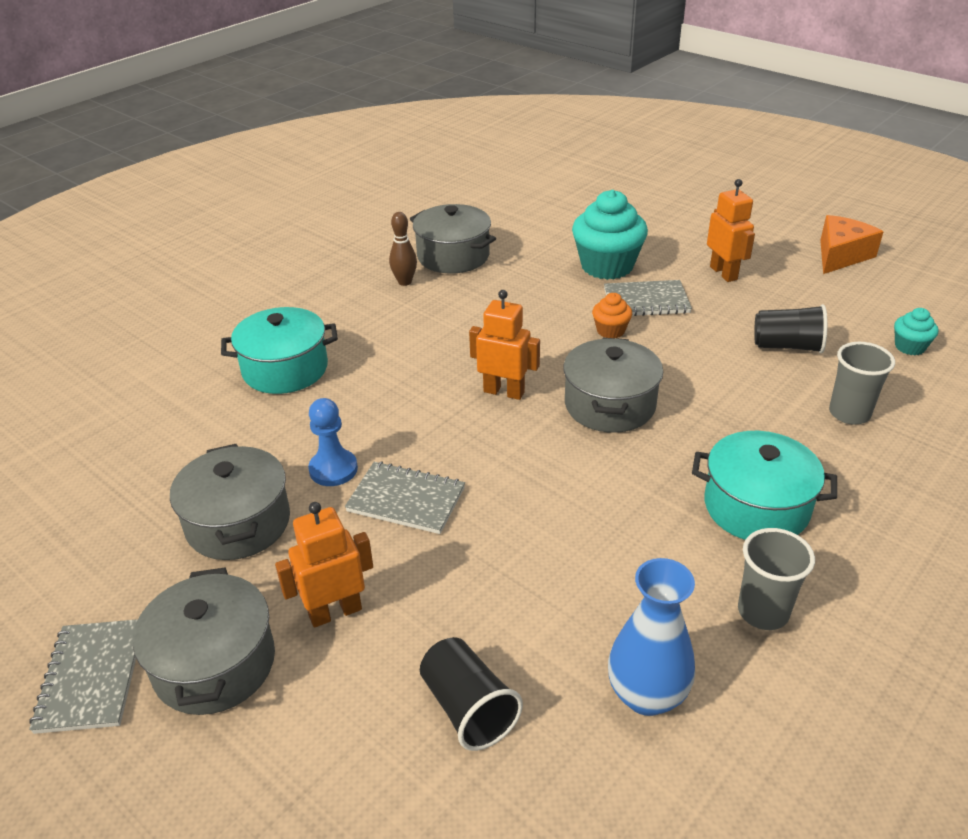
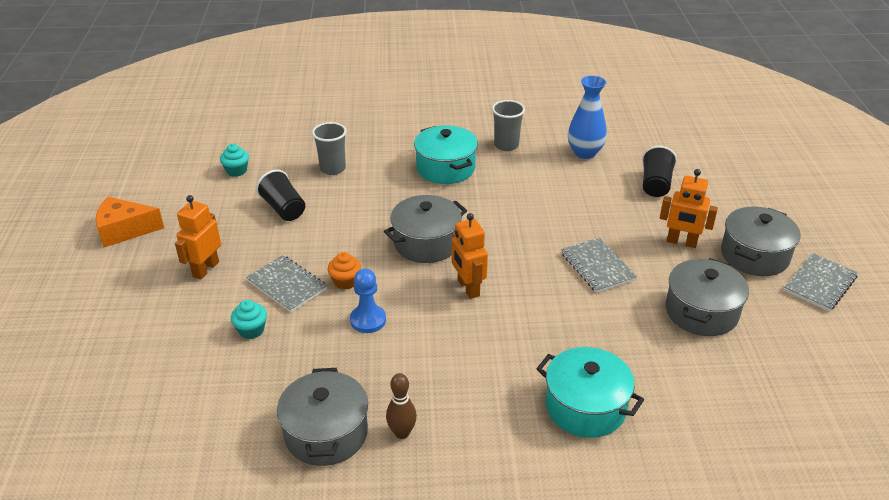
camera: 135 degrees left, 0 degrees up
(333, 469) = (620, 308): blue pawn -> blue pawn (368, 320)
(607, 266) = (251, 330): turquoise cupcake -> turquoise cupcake, size x0.49

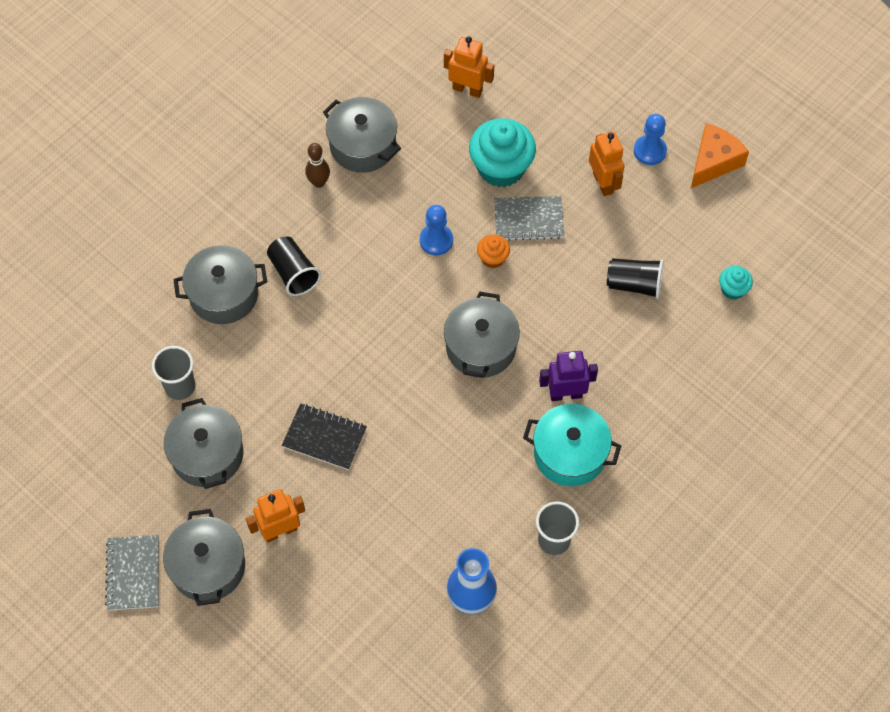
camera: 135 degrees right, 25 degrees up
(146, 264) = (650, 151): none -> blue pawn
(251, 330) = (501, 167): turquoise cupcake -> turquoise cupcake, size x2.06
(332, 169) = (661, 364): grey cup -> grey cup (180, 386)
(408, 191) = (565, 394): none -> purple robot
(468, 288) = (400, 328): orange robot -> orange robot (467, 89)
(585, 407) = (224, 294): turquoise pot -> grey pot
(597, 267) = (324, 438): grey notebook -> black notebook
(655, 184) = (364, 602): black cup -> black cup (293, 273)

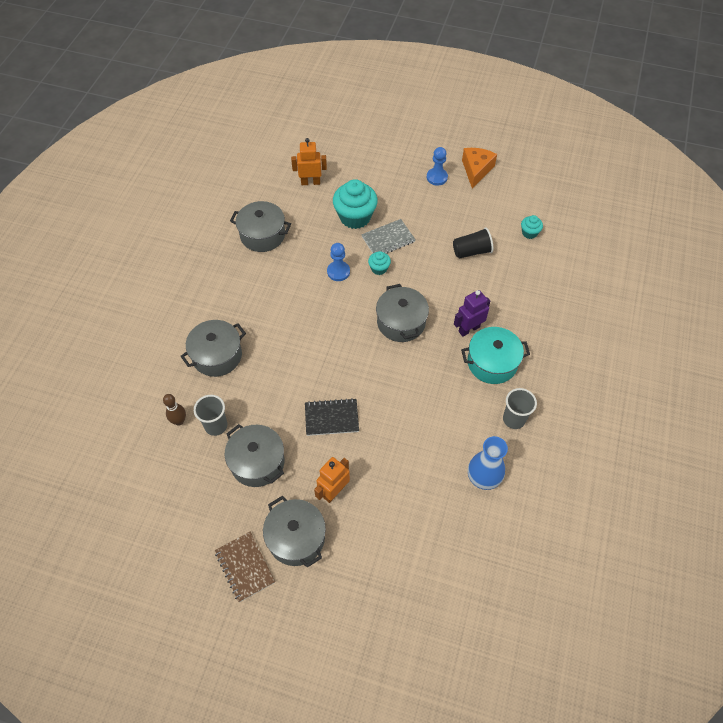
camera: 25 degrees left, 5 degrees down
(133, 573) = (245, 567): grey notebook -> brown notebook
(293, 273) = (257, 325): black cup -> none
(319, 182) = (245, 266): brown bowling pin -> brown bowling pin (179, 421)
(493, 258) = (379, 268): orange cupcake -> turquoise cupcake
(603, 183) = (420, 203): orange robot -> none

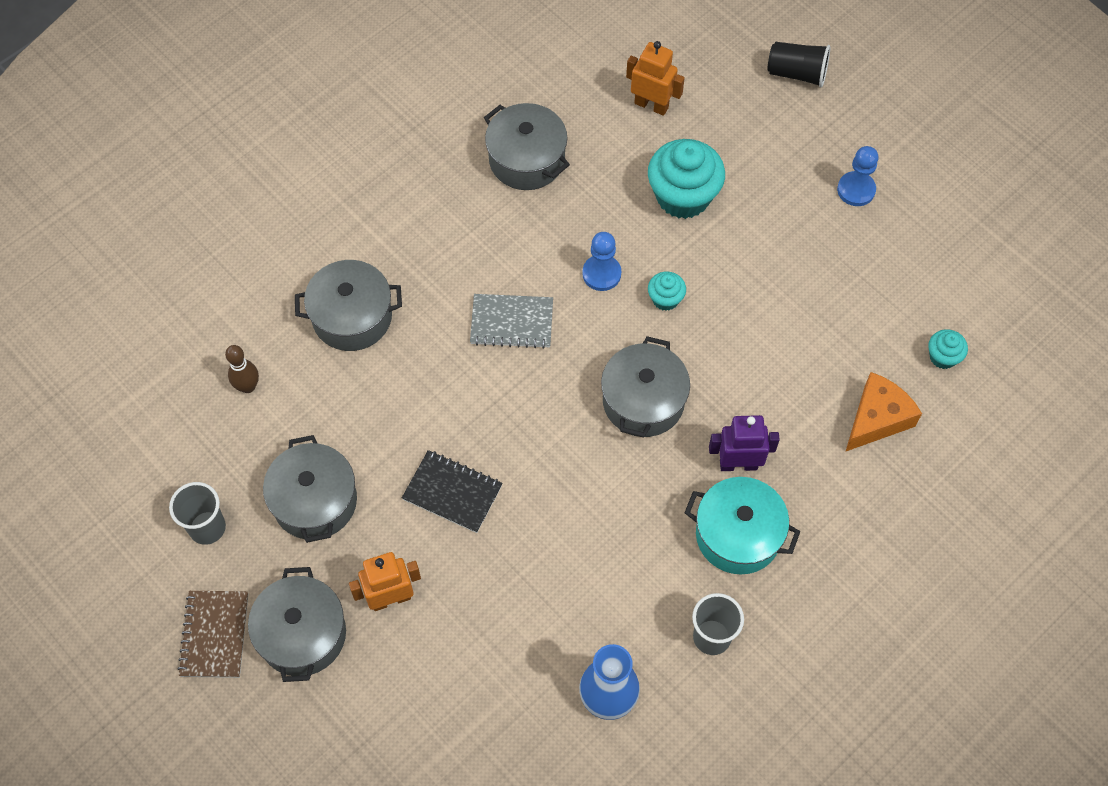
camera: 30 degrees right, 5 degrees up
(216, 426) = (291, 419): grey cup -> grey cup (207, 528)
(388, 239) = (710, 258): grey notebook -> grey notebook (512, 322)
(471, 251) = (827, 342): black cup -> black cup (797, 73)
(476, 170) = (929, 208): orange cheese -> orange cheese (877, 419)

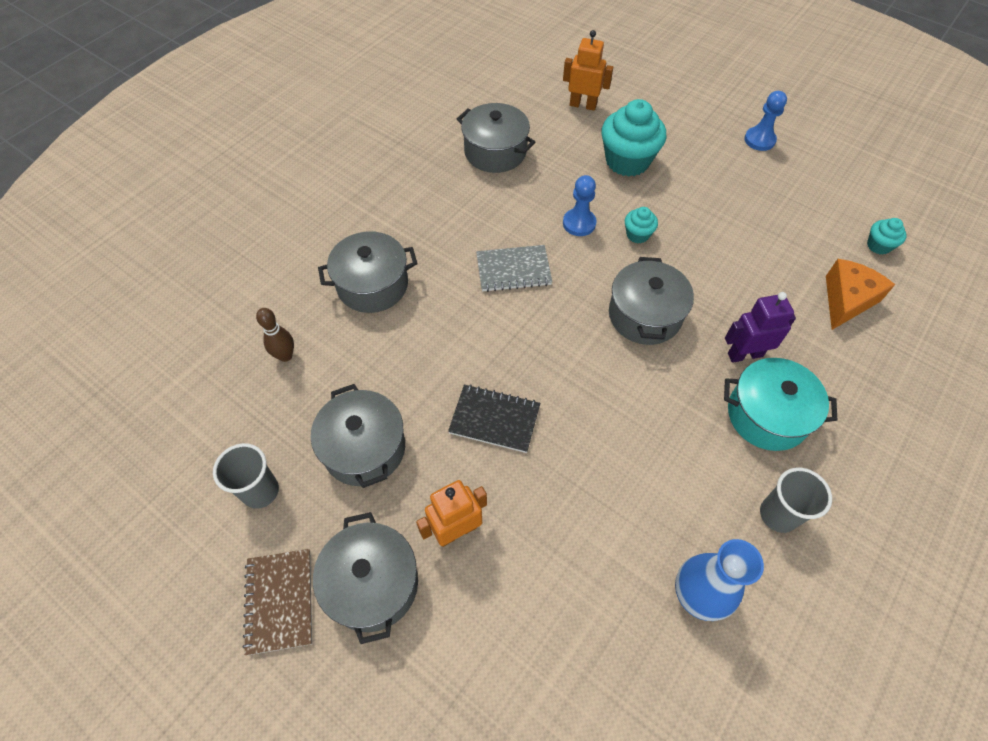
camera: 10 degrees left, 5 degrees down
(797, 73) = (685, 73): black cup -> none

